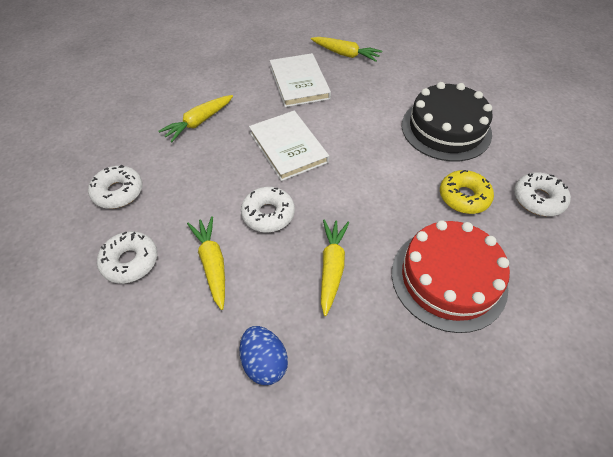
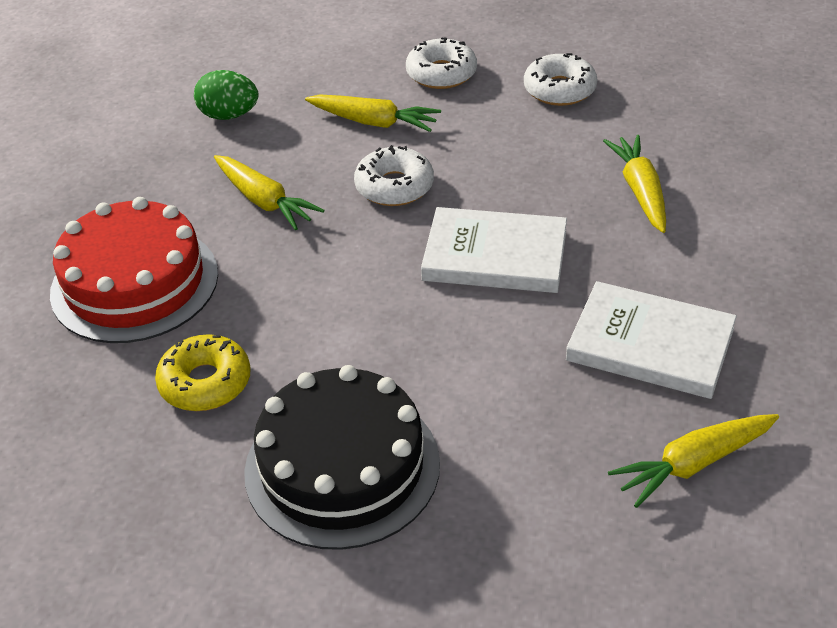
camera: 130 degrees right, 10 degrees down
(264, 362) = (229, 115): blue egg -> green egg
(538, 199) = (101, 466): white donut -> none

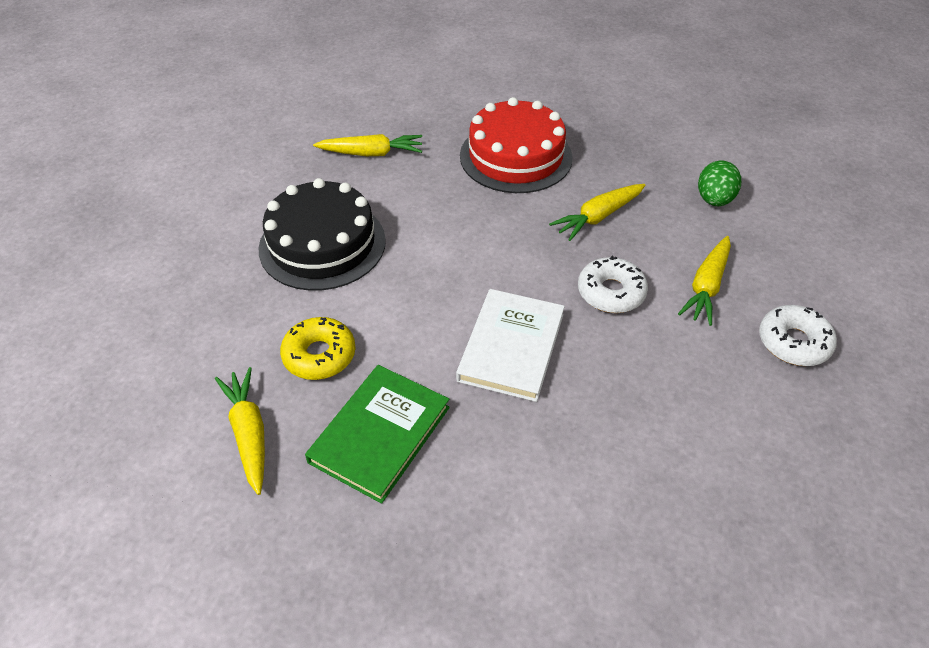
camera: 95 degrees right, 5 degrees up
(205, 383) = (414, 187): yellow donut -> yellow donut (319, 355)
(559, 89) = (772, 438): white donut -> none
(640, 191) = (589, 474): yellow carrot -> yellow carrot (372, 153)
(650, 344) = (380, 434): white book -> green book

